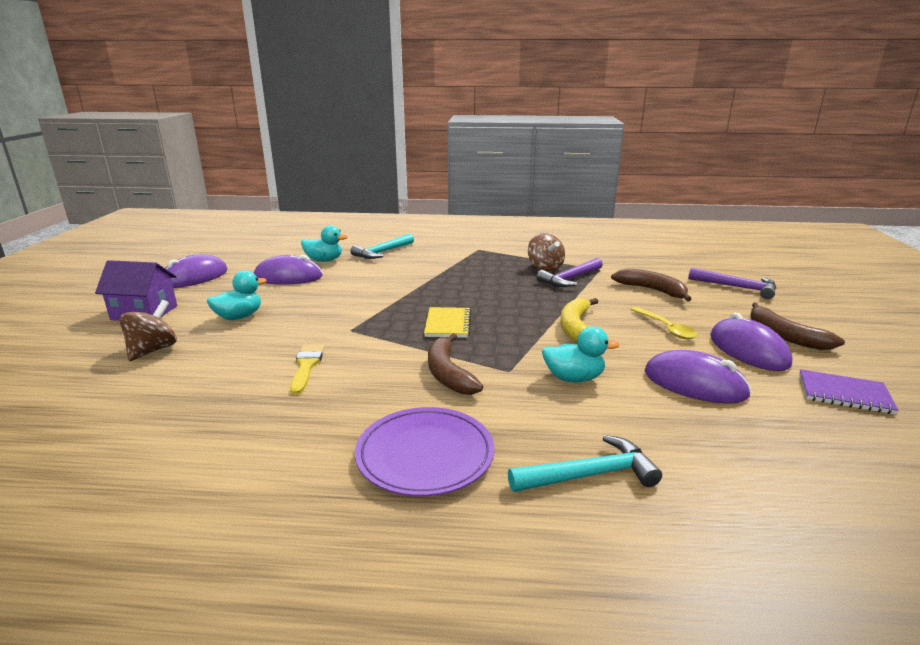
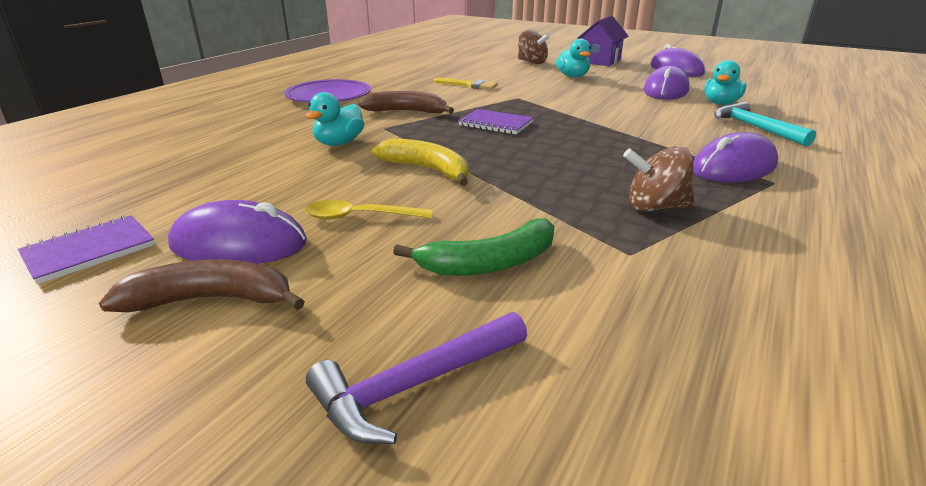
camera: 115 degrees right, 5 degrees up
(448, 324) = (495, 124): yellow notebook -> purple notebook
(570, 279) = (589, 211): purple hammer -> none
(589, 475) = (244, 121): turquoise hammer -> none
(652, 290) = (489, 263): brown banana -> green banana
(694, 384) = (250, 183): purple mouse -> purple mouse (733, 167)

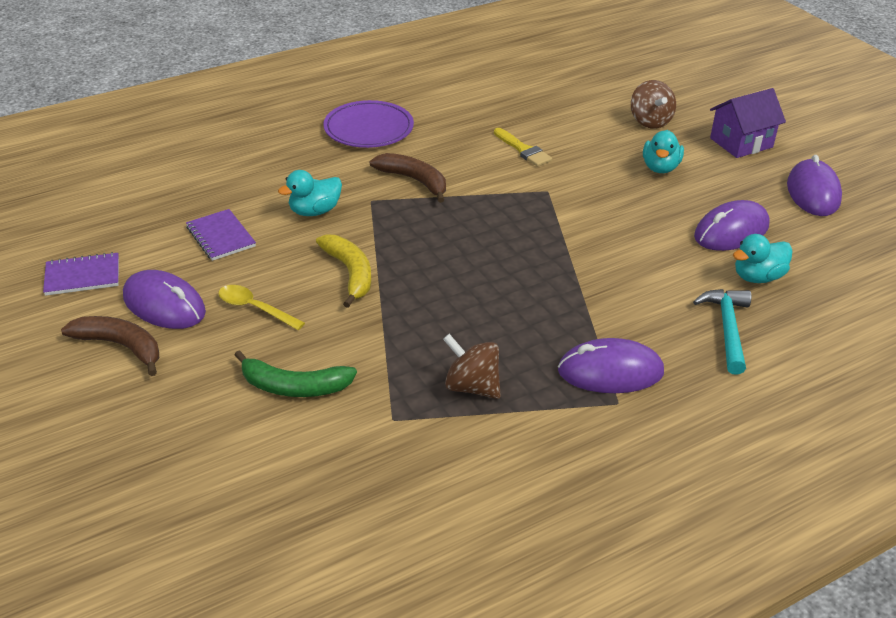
camera: 30 degrees right, 10 degrees up
(415, 385) = (173, 448): purple hammer -> none
(495, 124) = (474, 229): purple notebook -> purple notebook (221, 237)

